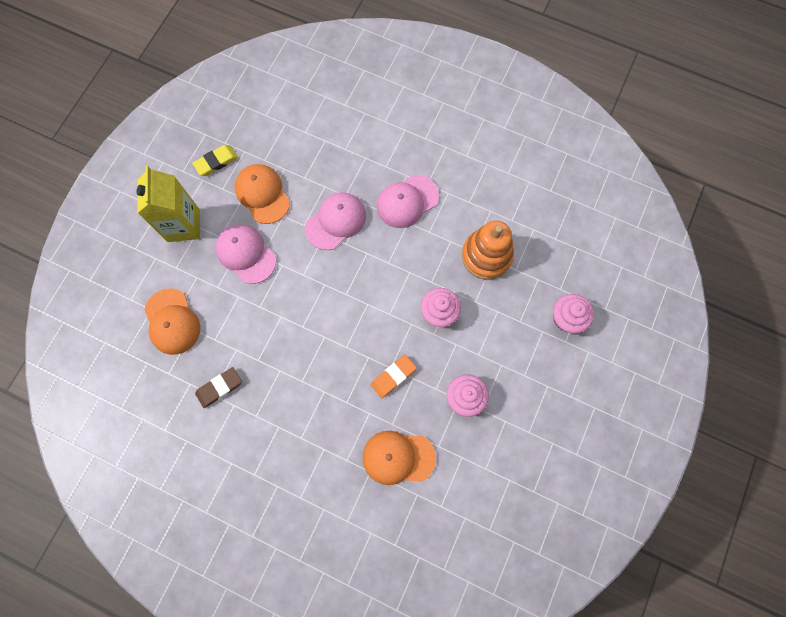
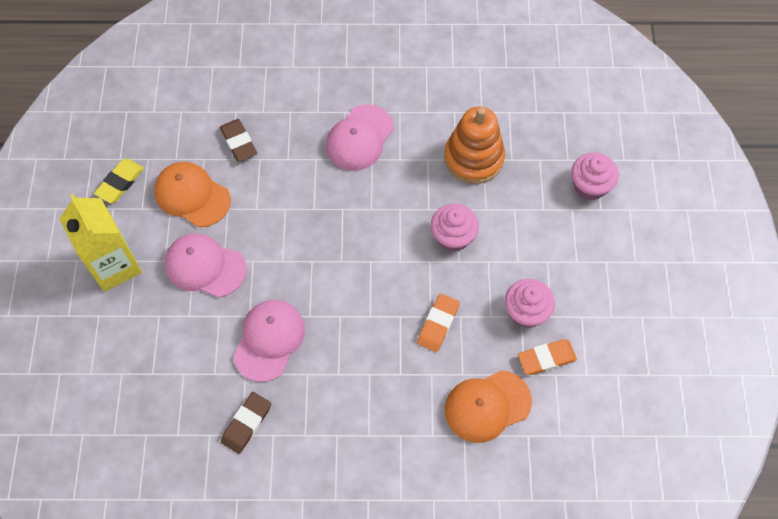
camera: 25 degrees left, 10 degrees down
(172, 322) = (153, 376): orange cap -> none
(315, 166) = (238, 142): none -> brown eraser
(336, 221) = (291, 190): pink cap -> pink cap (269, 340)
(461, 441) = (546, 358): none -> orange eraser

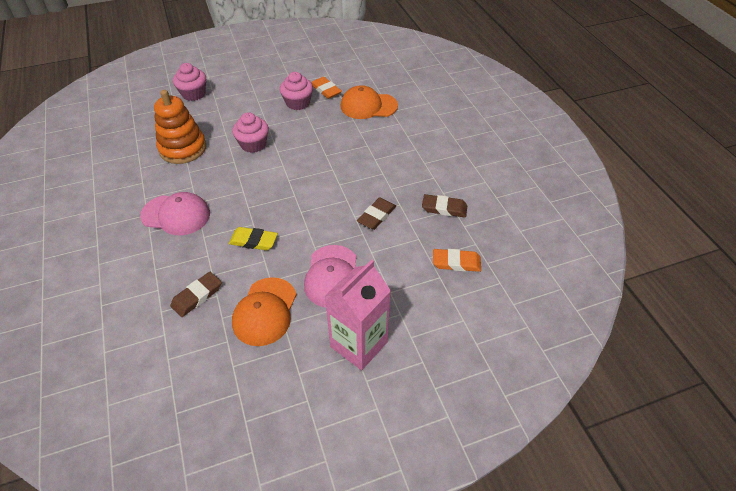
camera: 110 degrees left, 15 degrees down
(115, 266) = (359, 344): yellow carton -> pink carton
(120, 182) = (268, 379): yellow eraser -> yellow eraser (253, 241)
(269, 340) = (376, 216): pink cap -> brown eraser
(438, 324) = (323, 136): orange eraser -> orange eraser (456, 262)
(487, 406) = (368, 106): orange cap -> orange cap turned 135 degrees clockwise

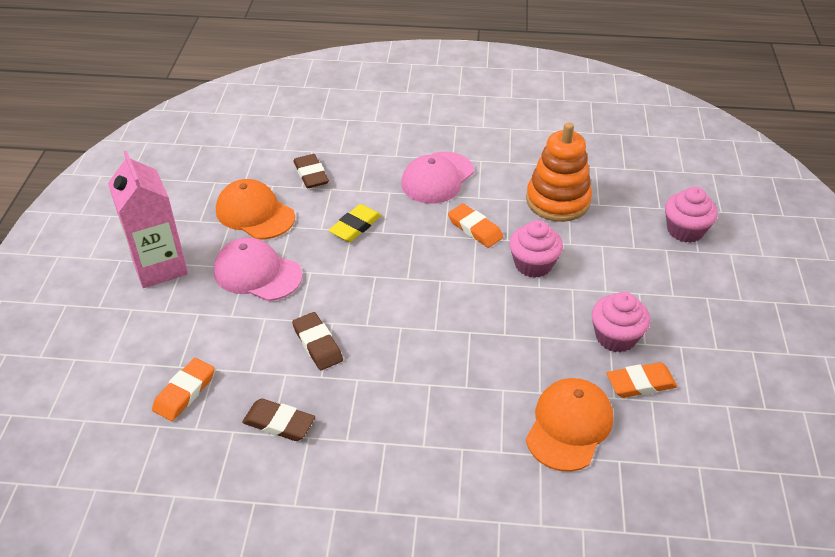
camera: 115 degrees right, 5 degrees down
(229, 178) = (475, 229): none -> orange eraser
(444, 208) = (279, 423): brown eraser -> brown eraser turned 75 degrees clockwise

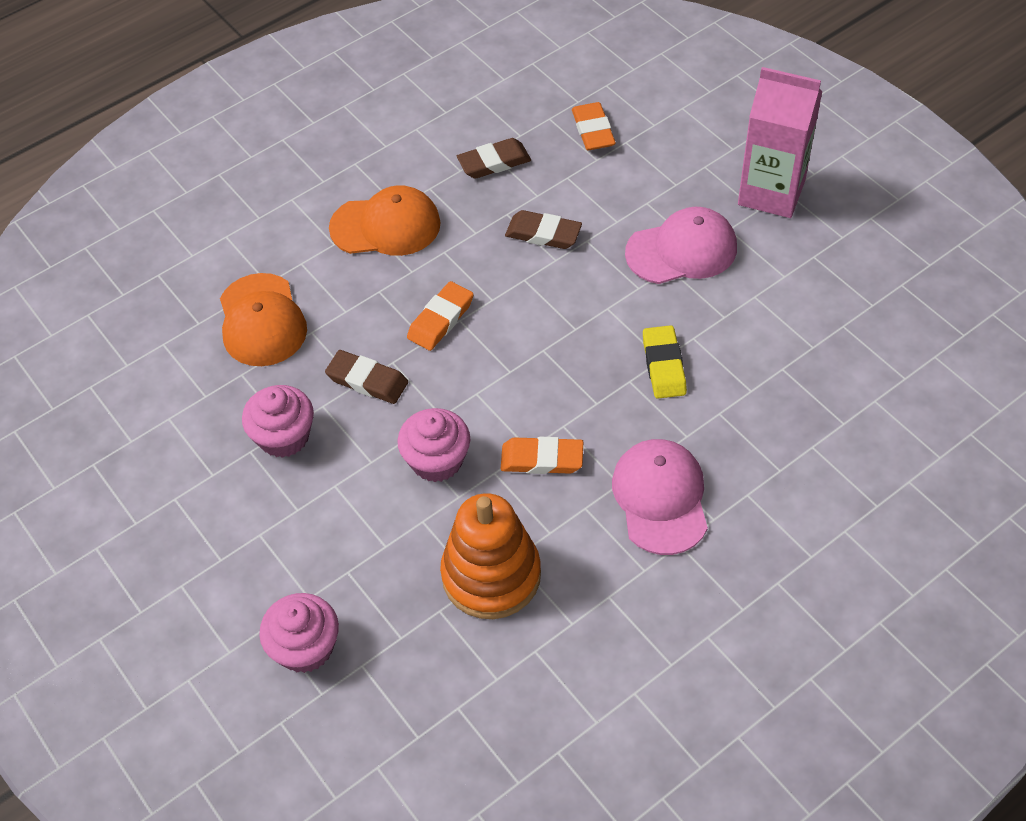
camera: 140 degrees right, 10 degrees up
(255, 213) = (777, 302): orange cap -> orange cap (386, 226)
(311, 174) = (796, 391): brown eraser -> brown eraser (367, 380)
(640, 383) = (226, 404): orange eraser -> orange eraser (441, 319)

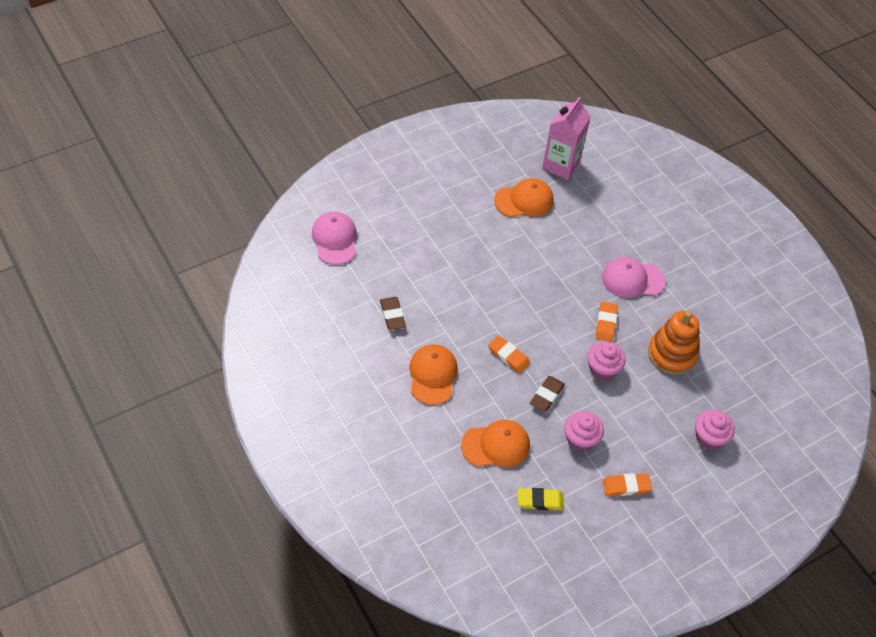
camera: 90 degrees left, 0 degrees up
(543, 234) = (454, 300): brown eraser -> none
(593, 130) = (377, 264): orange eraser -> orange eraser (626, 486)
(664, 365) = (553, 263): yellow eraser -> yellow eraser (540, 500)
(682, 250) = (477, 241): pink cap -> pink cap (335, 239)
(771, 192) = (443, 196): pink carton -> pink carton (561, 165)
(804, 308) = (524, 200): none -> orange cap

